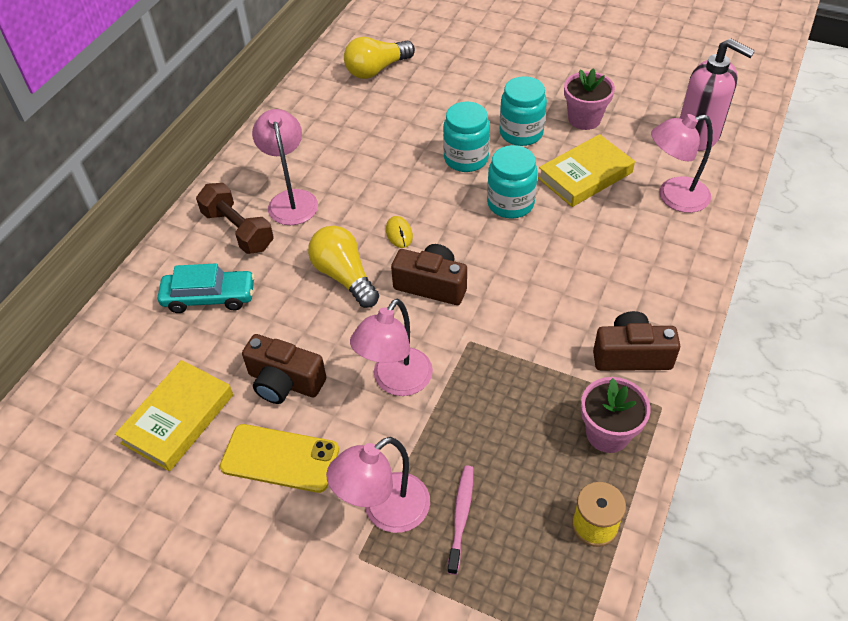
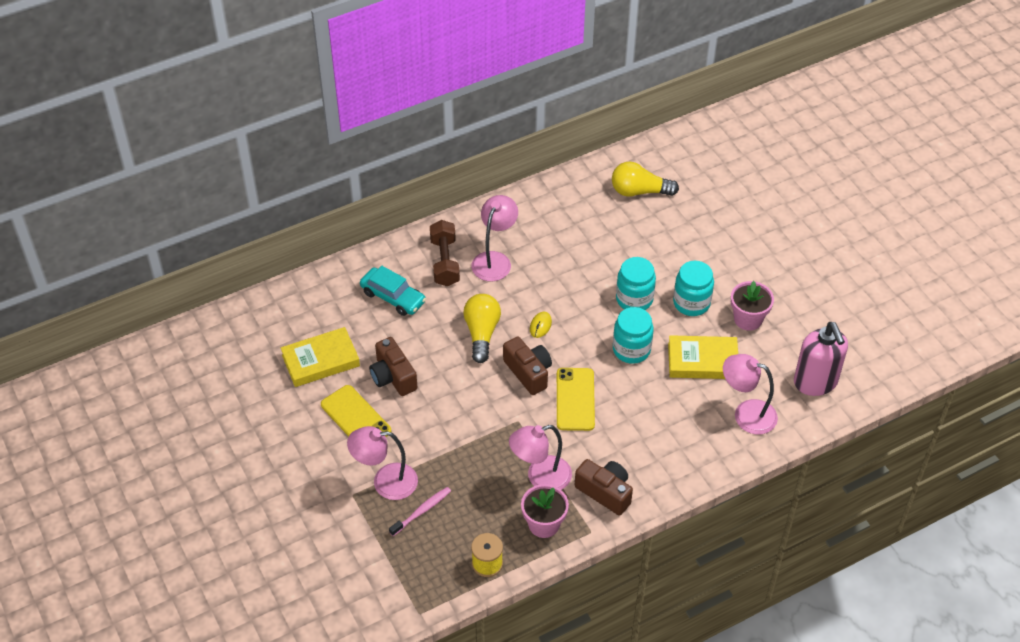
camera: 35 degrees right, 0 degrees up
(396, 382) = (454, 417): pink lamp -> pink lamp (540, 477)
(505, 282) = (575, 399): none -> yellow phone

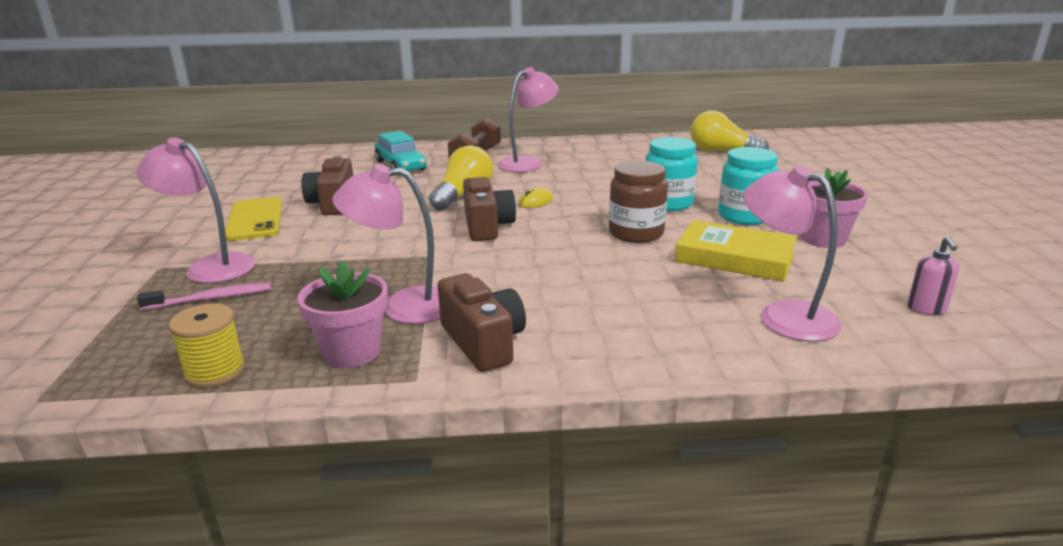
camera: 25 degrees right, 25 degrees down
(320, 360) = (279, 184): yellow book -> none
(575, 399) = (524, 254): yellow phone -> none
(631, 349) = (636, 233): turquoise jar -> brown jar
(815, 382) = (926, 309): pink soap dispenser -> pink soap dispenser, size x0.45

